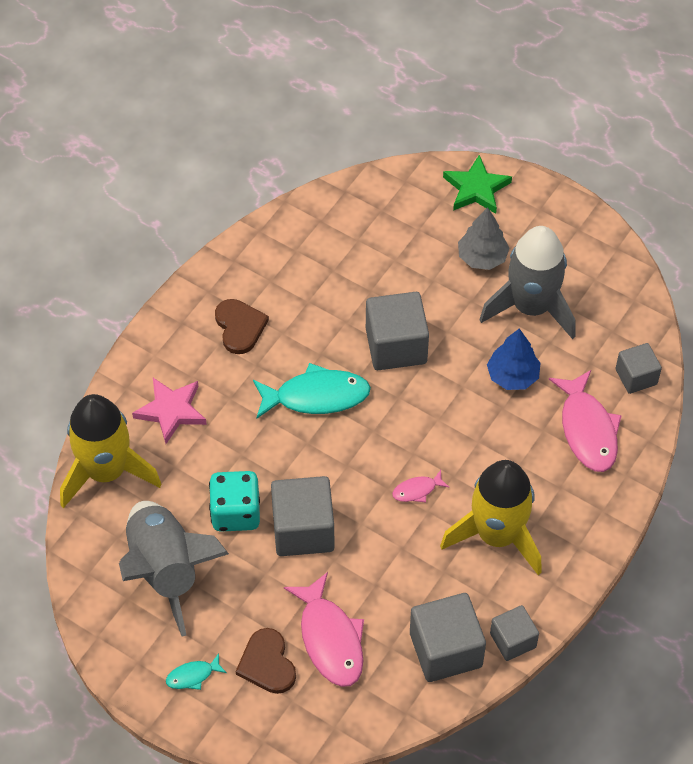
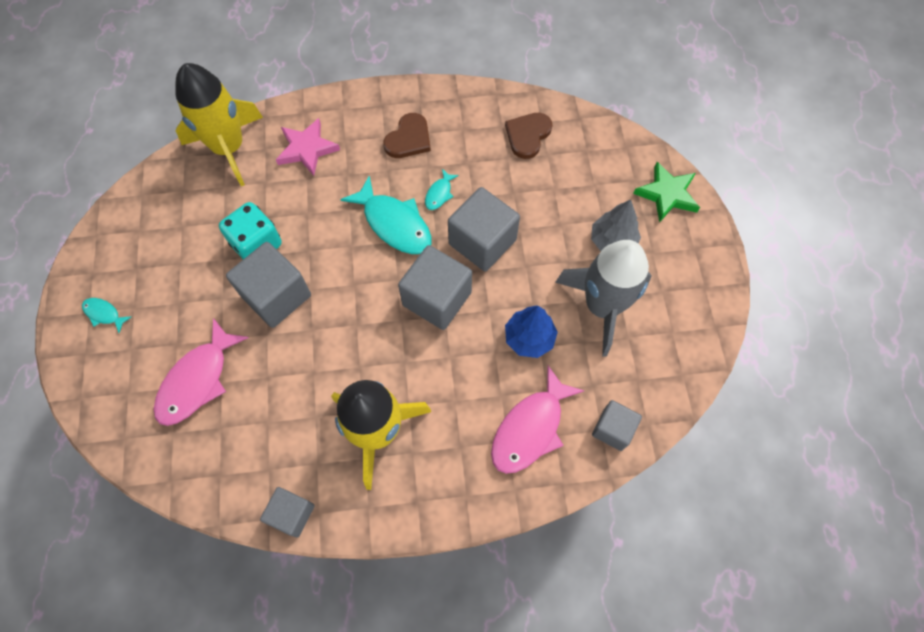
camera: 50 degrees right, 10 degrees up
(166, 570) = (178, 237): grey rocket -> none
(267, 663) = (147, 354): brown heart -> brown heart (527, 135)
(319, 343) = (439, 194): none -> turquoise fish
(417, 490) = (371, 346): pink fish -> none
(445, 650) = (247, 469): grey cube -> grey cube (437, 298)

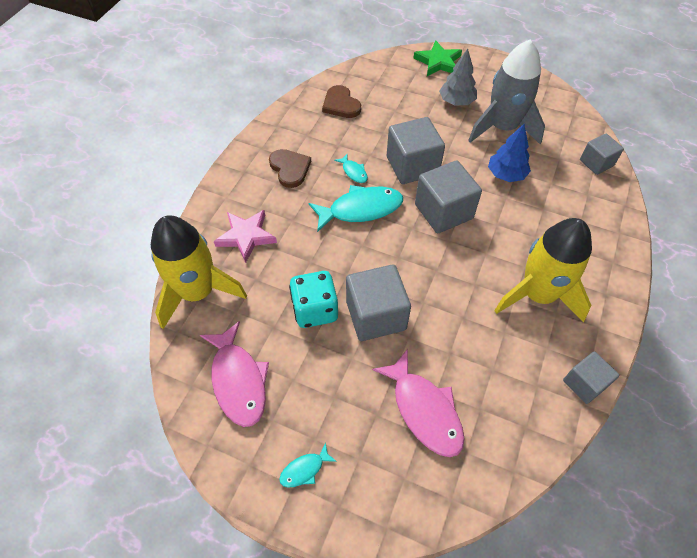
camera: 60 degrees left, 10 degrees down
(530, 428) = (576, 204): pink fish -> pink fish (238, 380)

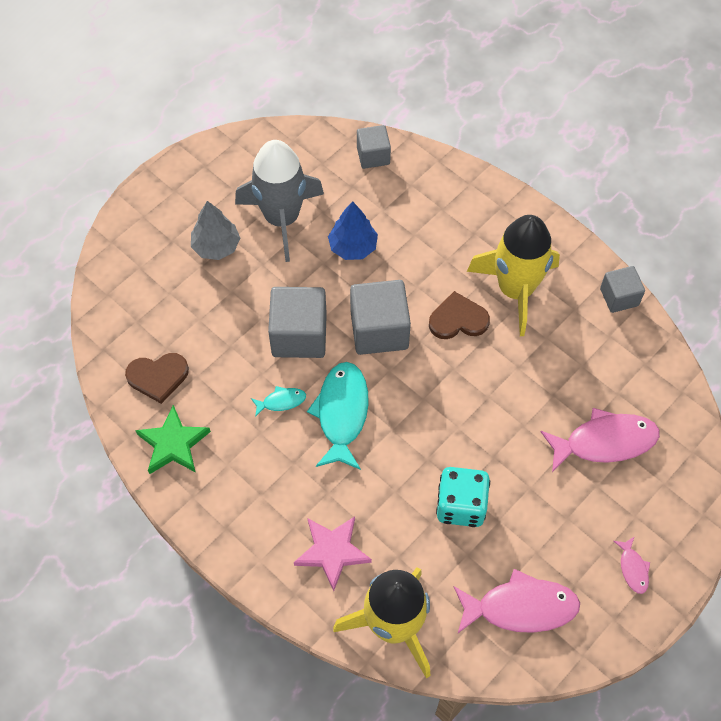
camera: 70 degrees left, 5 degrees up
(290, 169) = (244, 472): brown heart -> brown heart (458, 319)
(304, 469) = (633, 569): turquoise fish -> pink fish
(376, 315) = (488, 447): grey cube -> none
(438, 62) = (135, 236): green star -> green star (173, 444)

